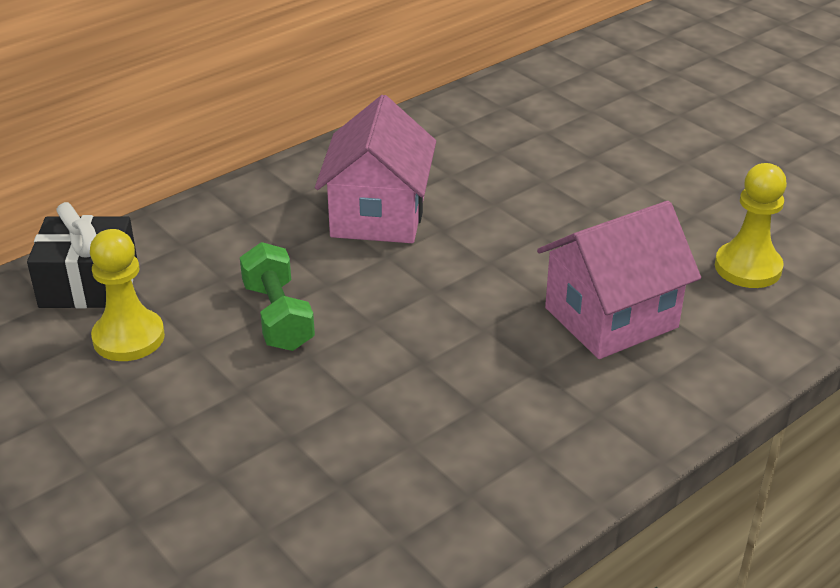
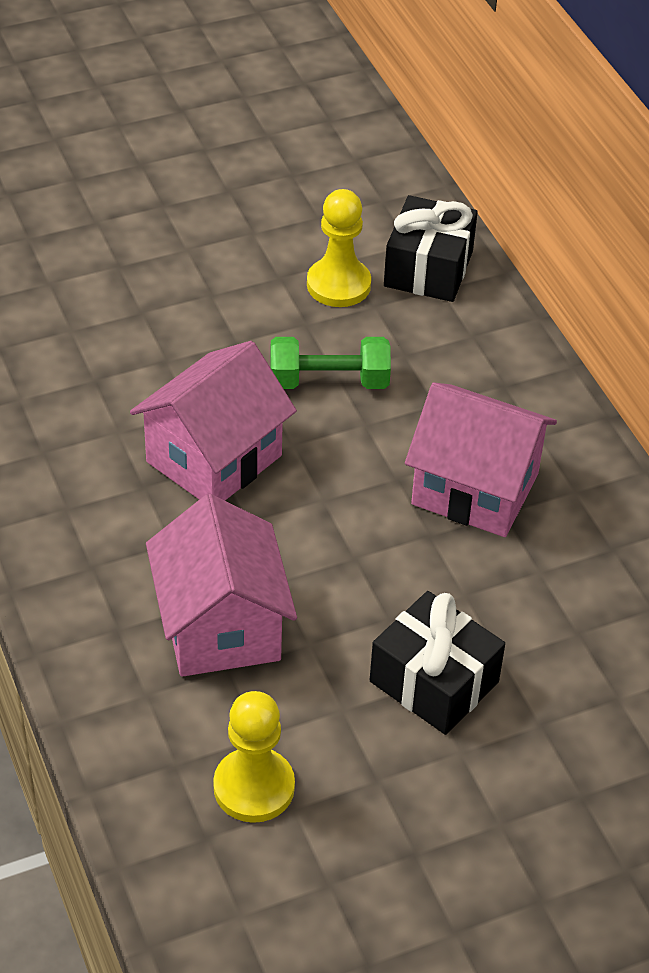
camera: 105 degrees right, 10 degrees up
(416, 367) = (214, 458): none -> pink house
(588, 204) = (434, 681): none -> black gift

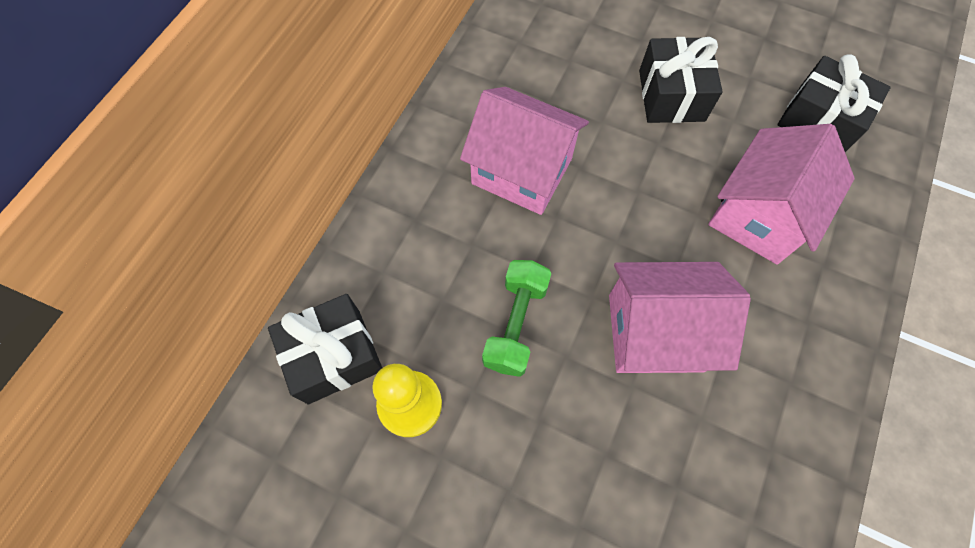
camera: 130 degrees left, 20 degrees up
(254, 787) = (819, 121): yellow pawn -> black gift
(329, 381) = (515, 324): green dumbbell -> green dumbbell turned 60 degrees clockwise
(475, 489) = (521, 171): pink house -> pink house turned 45 degrees counterclockwise

